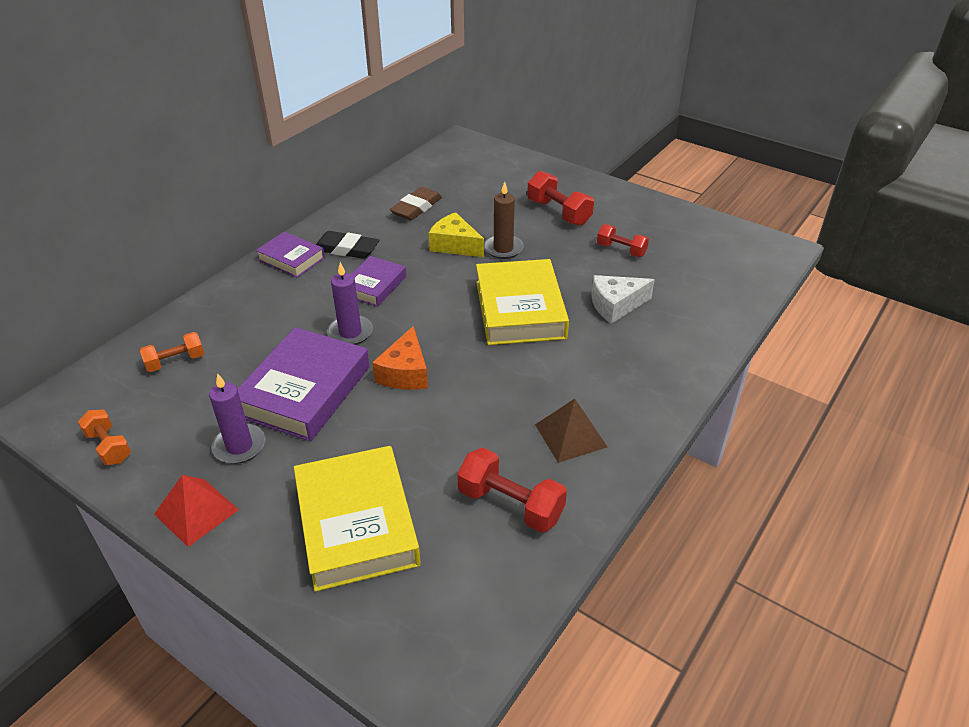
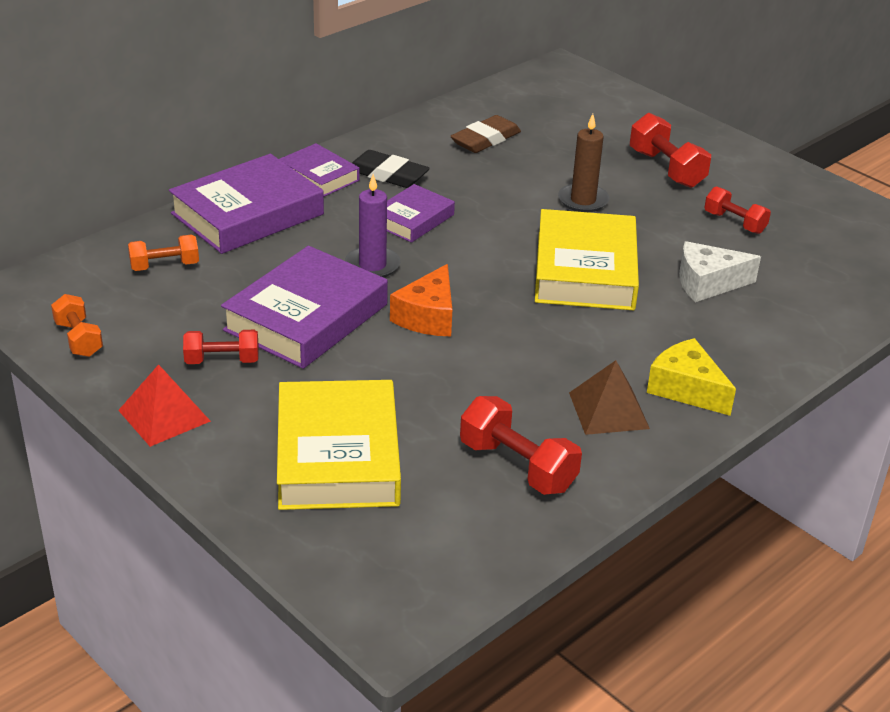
camera: 10 degrees right, 5 degrees down
(238, 302) = (247, 214): none -> purple book
(239, 446) = (222, 361): purple candle -> red dumbbell
(455, 245) = (523, 189): yellow cheese -> yellow cheese (686, 389)

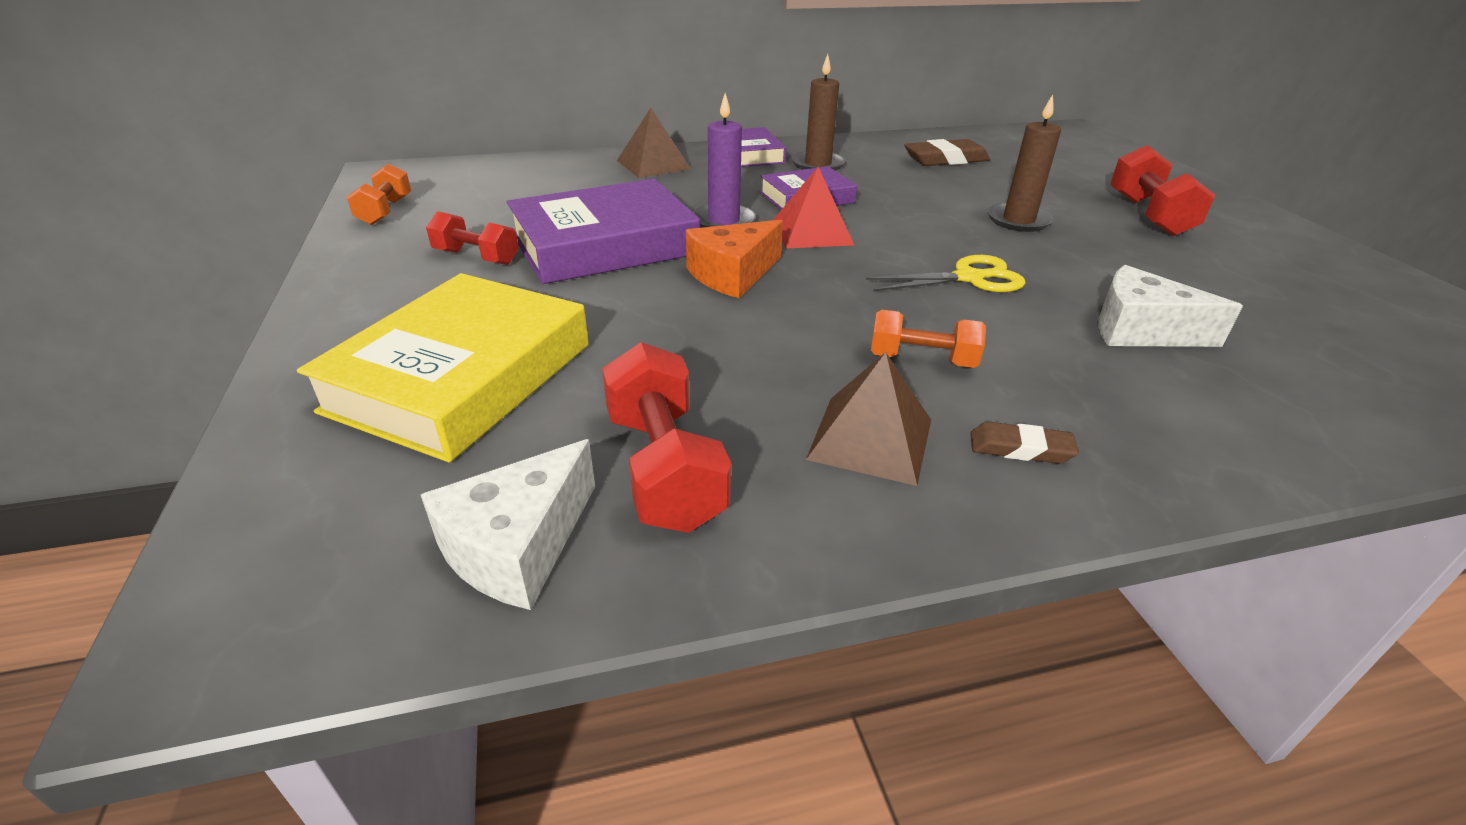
camera: 30 degrees right, 0 degrees up
(164, 266) = (533, 181): orange dumbbell -> orange dumbbell (922, 360)
(164, 415) = (355, 285): red pyramid -> red pyramid (812, 232)
(247, 214) = (653, 164): purple book -> brown pyramid
(387, 175) = (818, 164): black eraser -> brown candle
(486, 531) = (518, 546): none -> white cheese
(585, 270) = (969, 278): yellow book -> yellow scissors
(686, 389) = (1020, 449): yellow cheese -> brown eraser
(734, 223) = (1220, 279): red dumbbell -> none

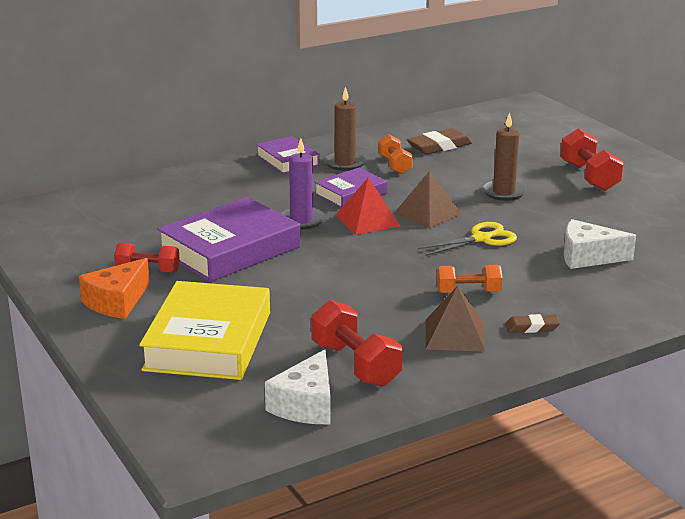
camera: 15 degrees left, 10 degrees down
(385, 211) = (44, 247): orange dumbbell -> orange dumbbell (394, 165)
(653, 164) = (217, 180): brown pyramid -> brown pyramid (427, 213)
(733, 274) = (330, 258): orange cheese -> orange cheese (117, 302)

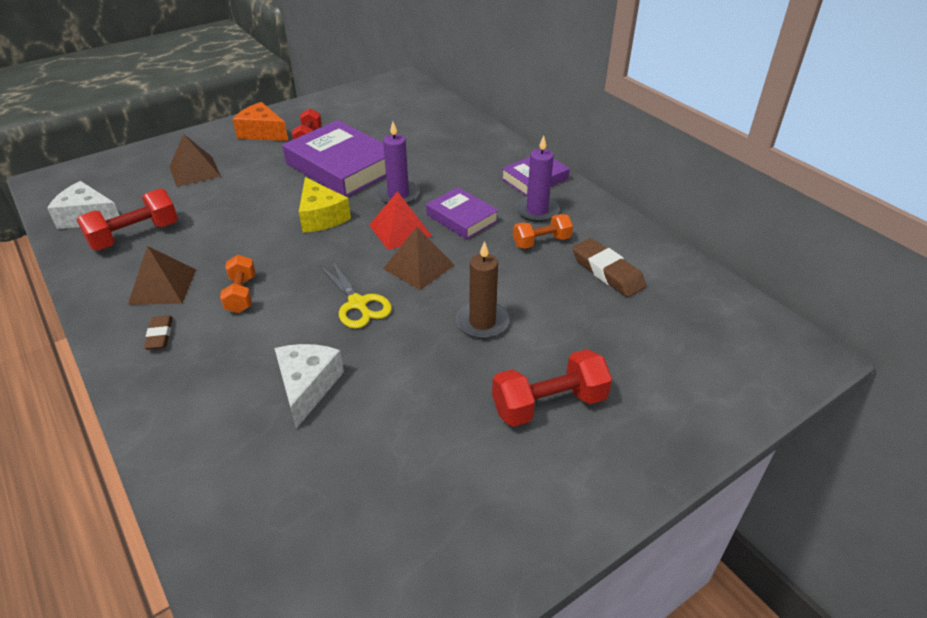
camera: 85 degrees right, 15 degrees up
(208, 341) = (194, 171): yellow book -> brown pyramid
(335, 258) = (321, 216): none -> yellow cheese
(345, 163) = (537, 211): brown candle -> purple candle

